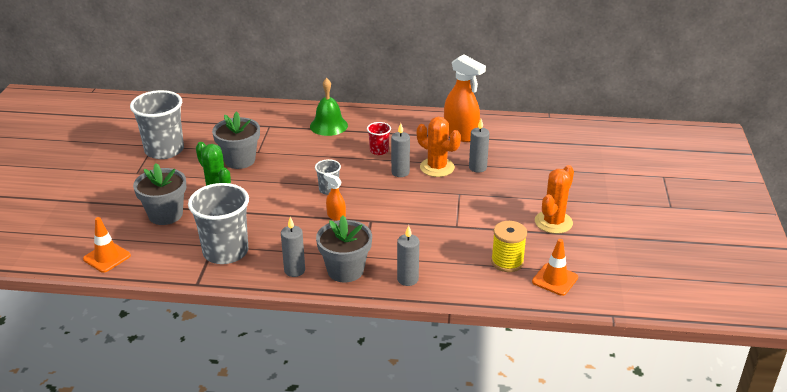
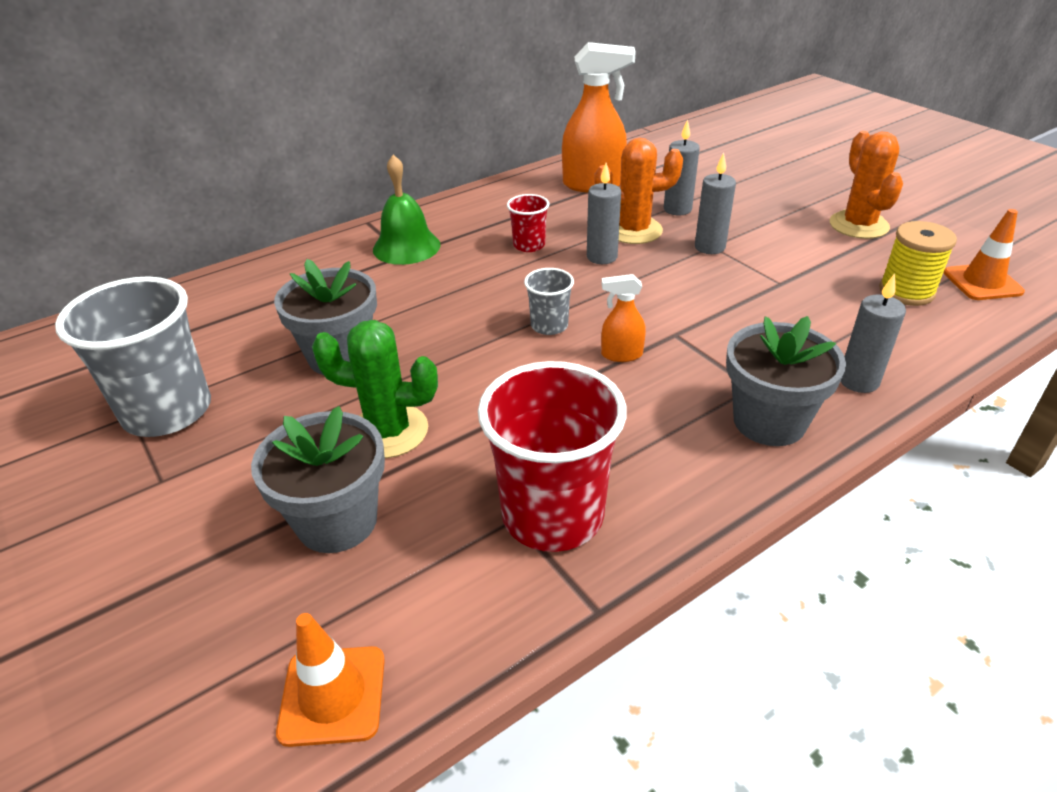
camera: 40 degrees left, 5 degrees up
(225, 252) = (552, 515): grey cup -> red cup
(294, 270) = (706, 470): grey candle -> grey candle (709, 247)

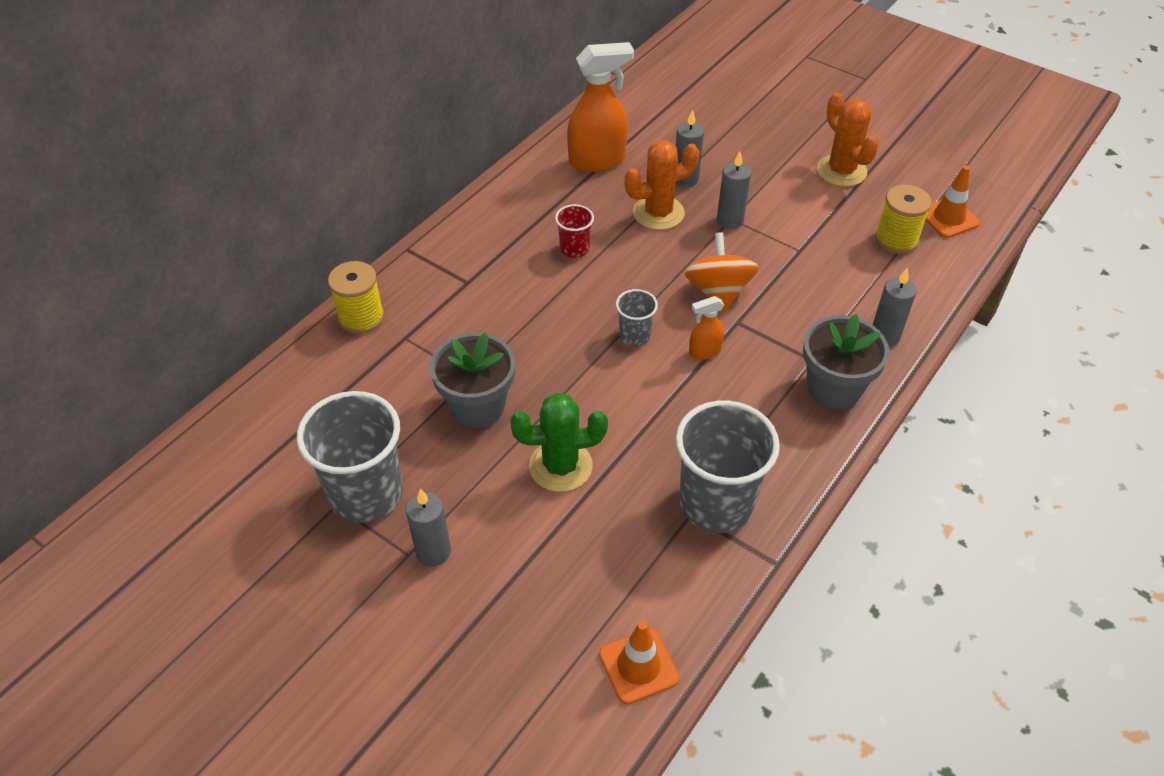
camera: 20 degrees left, 10 degrees up
(285, 264) = (361, 317): none -> yellow spool
(337, 521) = (567, 549): grey flower pot -> none
(406, 247) = (463, 273): green bell -> none
(552, 515) = (716, 503): red cup -> grey cup
(602, 257) = (644, 250): grey candle -> grey candle (433, 552)
(666, 304) = (718, 291): none -> orange spinning top

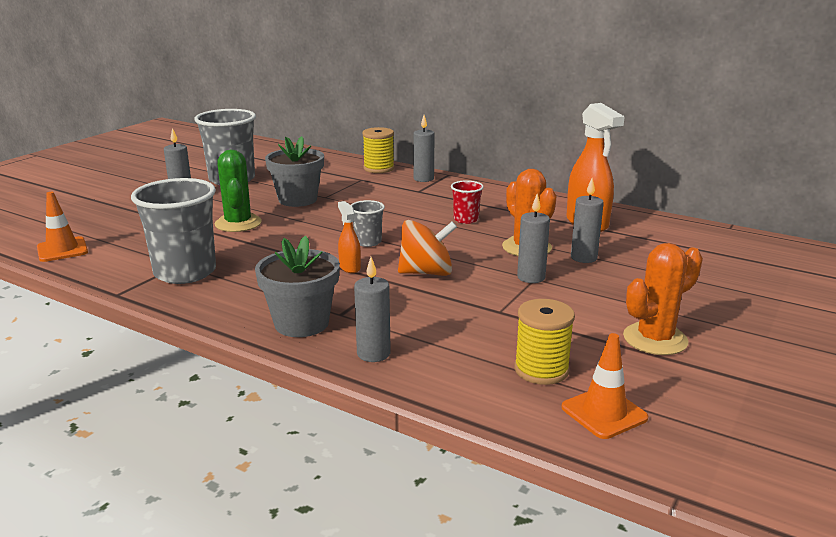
camera: 85 degrees right, 25 degrees down
(420, 274) = (423, 179): none -> grey candle

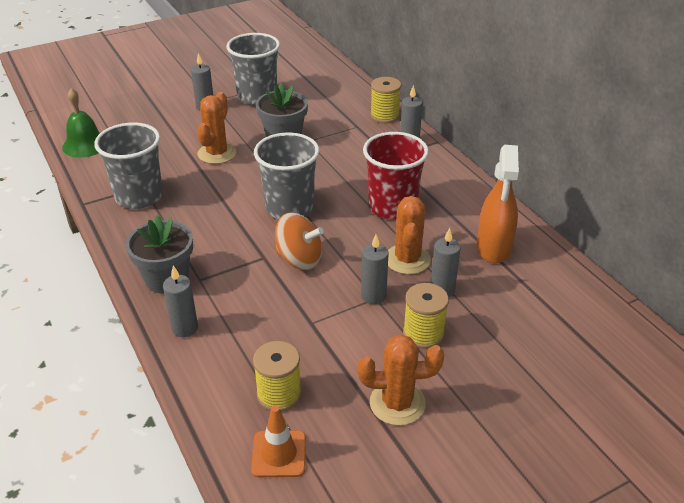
camera: 30 degrees right, 15 degrees up
(62, 250) = (85, 145): orange traffic cone -> green bell
(238, 223) = (217, 153): green cactus -> orange cactus
(349, 267) = (250, 232): orange spray bottle -> none
(368, 242) = (289, 208): grey cup -> grey cup, size x2.06
(466, 219) = (392, 207): red cup -> red cup, size x2.06
(609, 288) = (423, 334): none -> yellow spool

